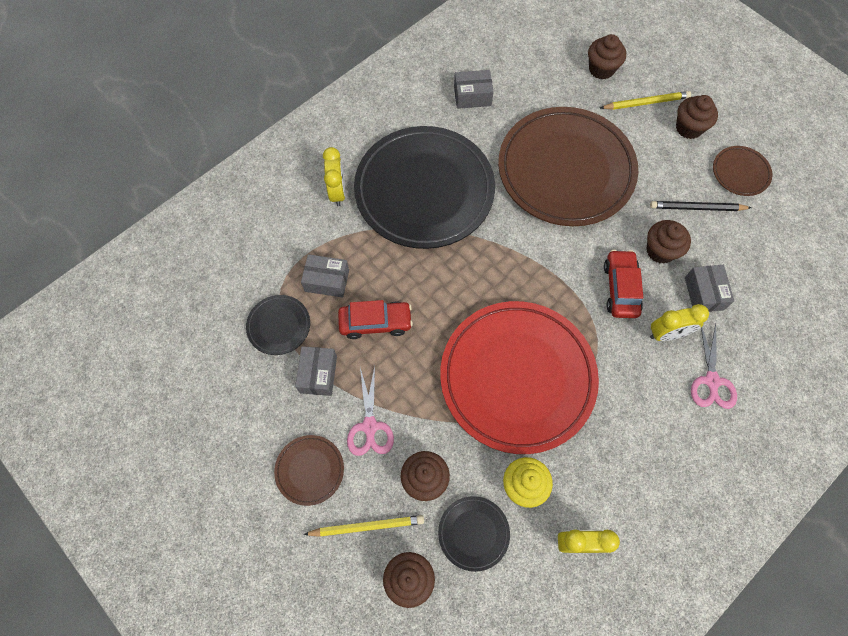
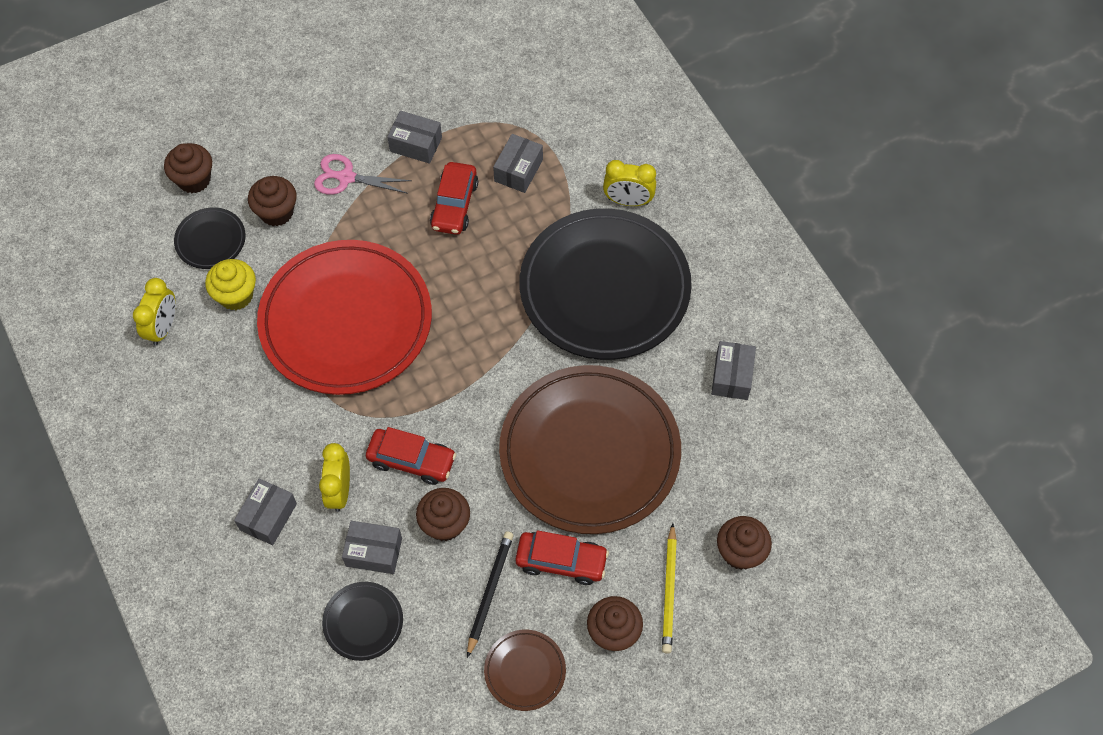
camera: 105 degrees right, 5 degrees down
(279, 326) = (480, 120): black plate -> black plate (363, 622)
(310, 470) = (323, 121): brown plate -> none
(367, 526) = (253, 156): yellow pencil -> none
(654, 169) = (561, 561): none -> red car
(711, 381) = (268, 517): pink scissors -> grey box

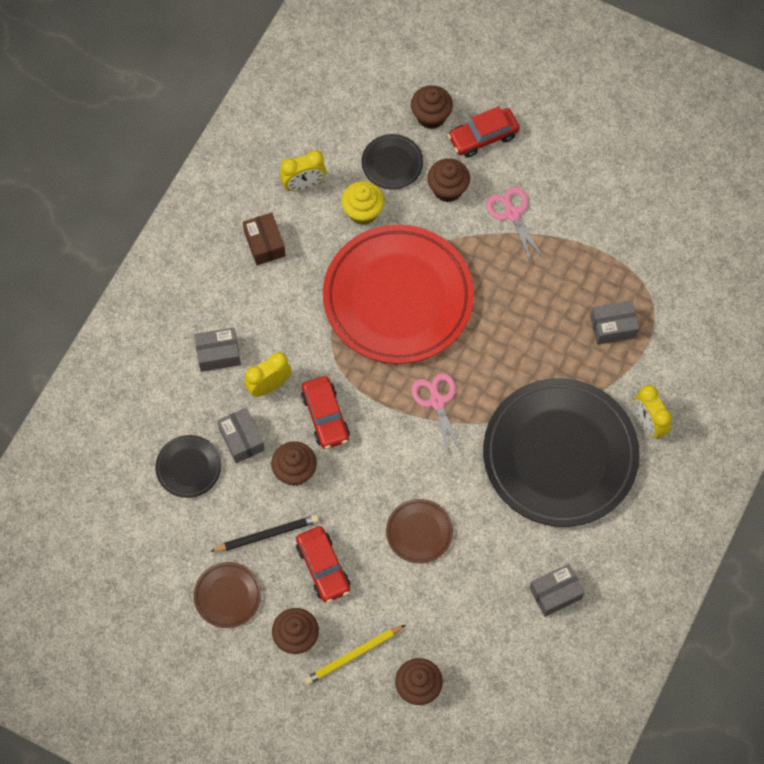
camera: 55 degrees right, 5 degrees up
(192, 401) = (264, 244): none -> brown box
(416, 144) = (578, 241): grey box -> none
(454, 205) = (548, 303): red car -> red car (483, 137)
(474, 354) = (437, 401): none -> pink scissors
(589, 452) = (419, 532): brown plate -> brown plate, size x0.42

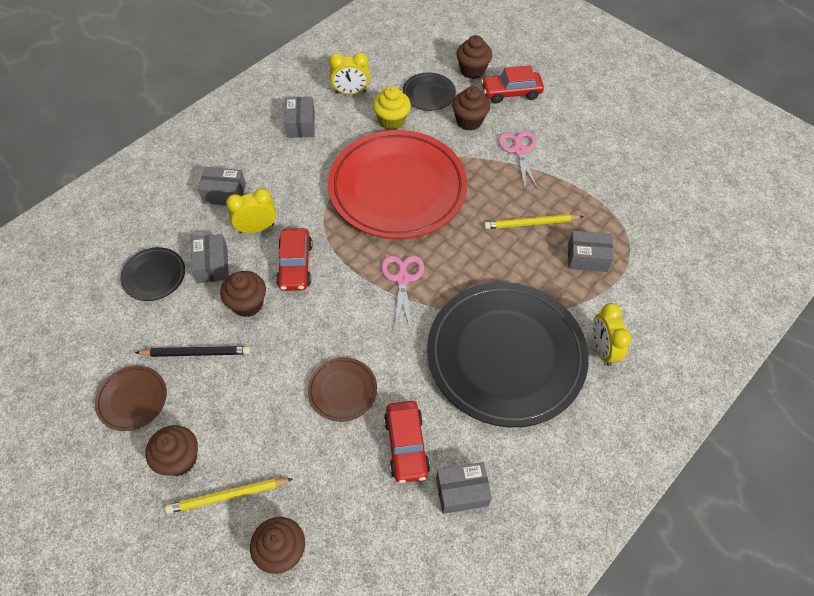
camera: 15 degrees right, 10 degrees down
(264, 244) = (301, 124): brown box -> grey box
(323, 567) = (236, 398): red car -> red car (406, 445)
(547, 302) = (531, 223): none -> yellow pencil

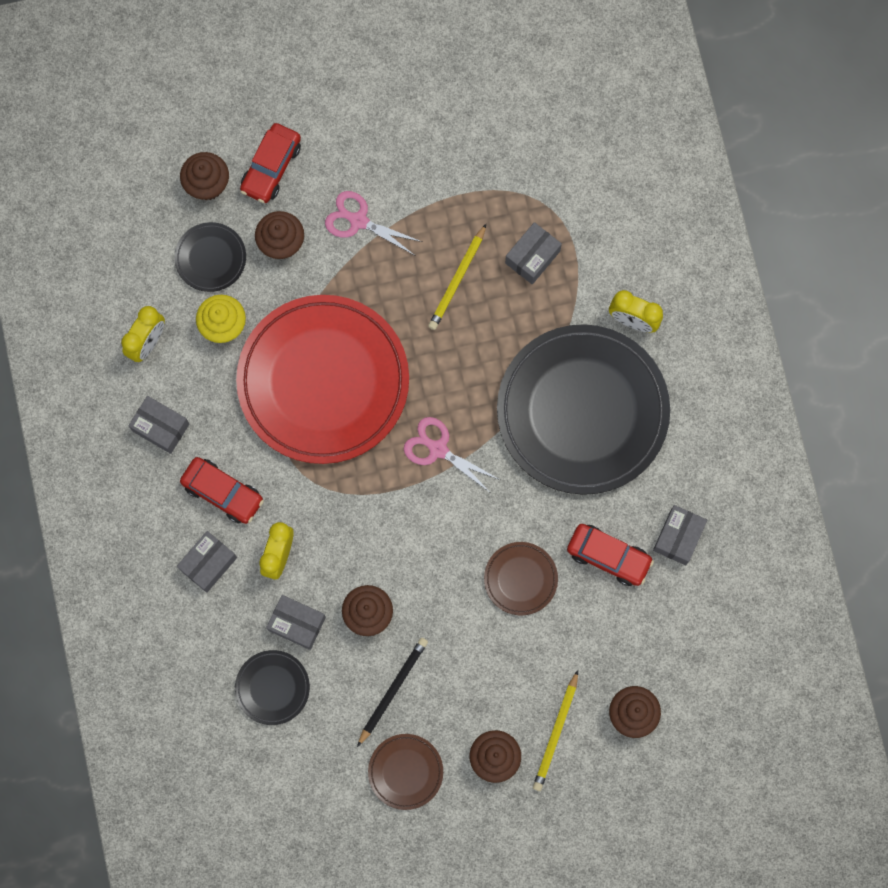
camera: 55 degrees left, 20 degrees up
(295, 265) = (352, 542): red car -> red car (223, 492)

